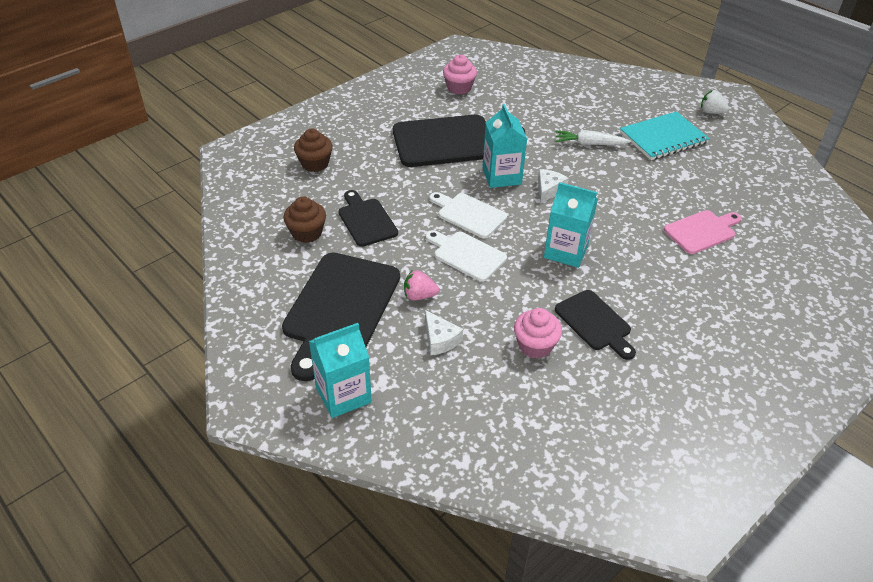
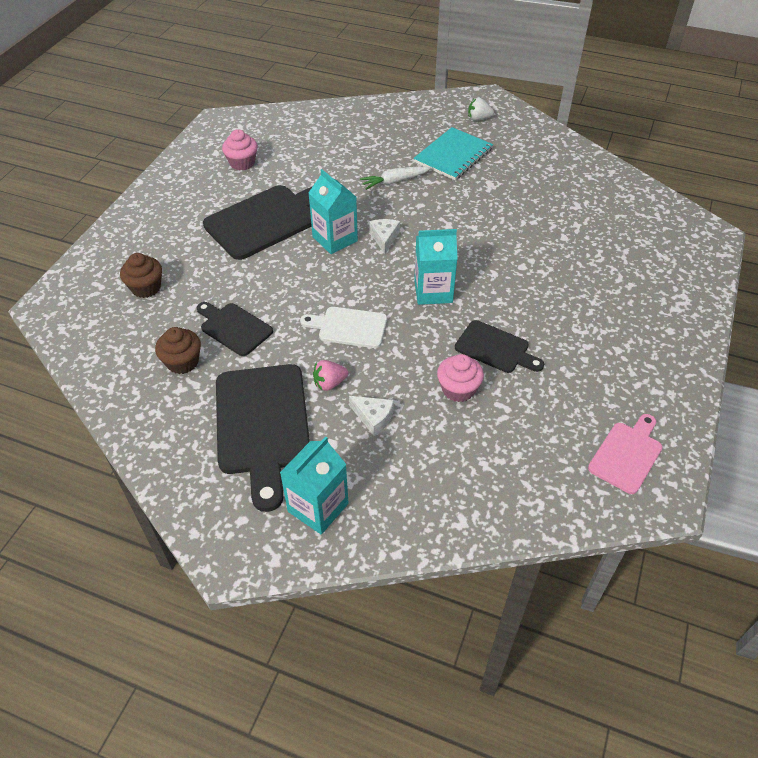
camera: 25 degrees left, 5 degrees up
(469, 214) = (327, 287): white cutting board -> none
(702, 231) = (533, 232): pink cutting board -> pink cutting board (627, 454)

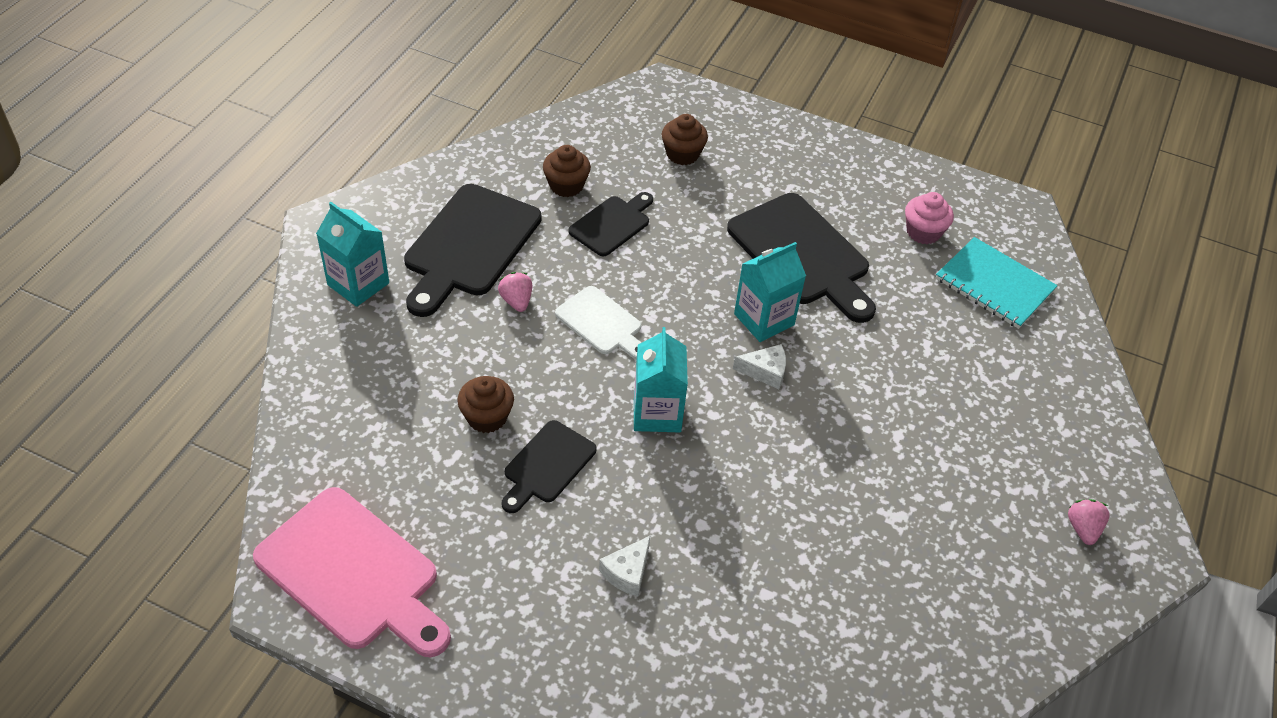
camera: 90 degrees right, 0 degrees up
(262, 425) = (469, 245): black cutting board -> black cutting board turned 60 degrees counterclockwise
(349, 327) = (601, 323): white cutting board -> white cutting board turned 120 degrees clockwise
(373, 418) = (460, 335): white cheese -> white cheese (627, 572)
(394, 181) = (893, 394): white carrot -> none
(453, 155) = (968, 476): turquoise notebook -> turquoise notebook (994, 285)
(458, 389) = (487, 417): pink cupcake -> brown cupcake
(478, 118) = (1083, 529): white strawberry -> pink strawberry
(627, 454) = (353, 573): pink cutting board -> pink cutting board, size x1.78

